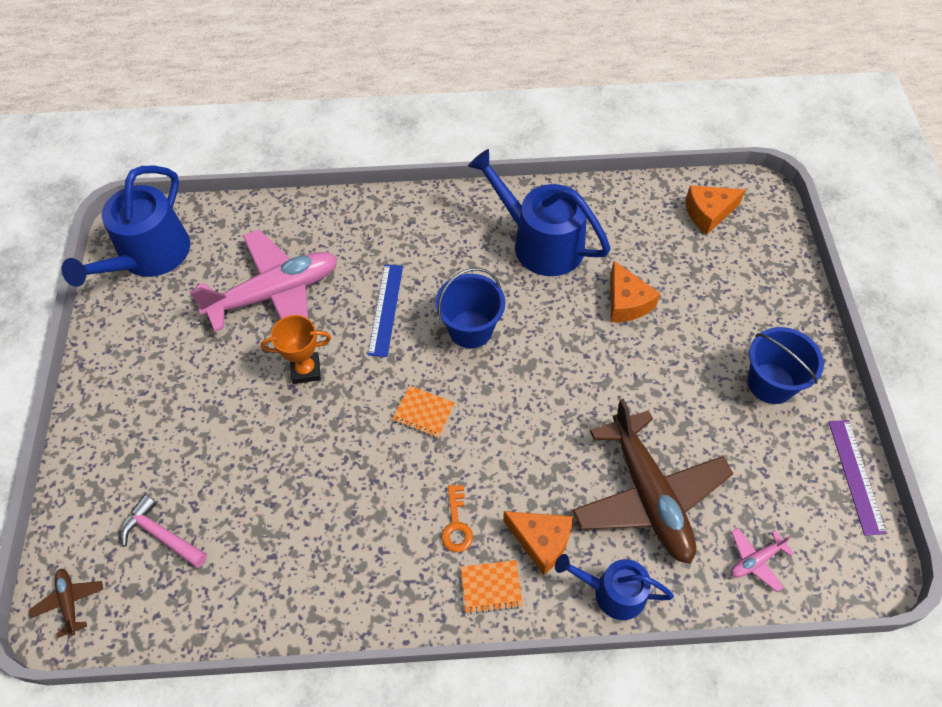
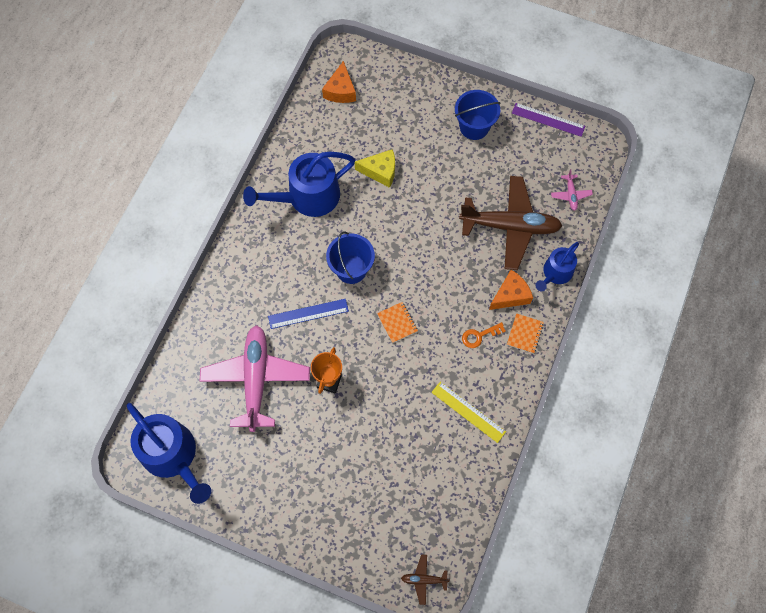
camera: 65 degrees left, 10 degrees up
(161, 535) = (404, 510): pink hammer -> none
(335, 558) = (468, 412): none -> yellow ruler
(386, 309) = (308, 313): blue ruler -> blue ruler turned 45 degrees counterclockwise
(423, 413) = (397, 323): orange notebook -> orange notebook turned 75 degrees counterclockwise
(456, 525) = (479, 336): orange key -> orange key turned 135 degrees clockwise
(626, 302) = (380, 171): orange cheese -> yellow cheese

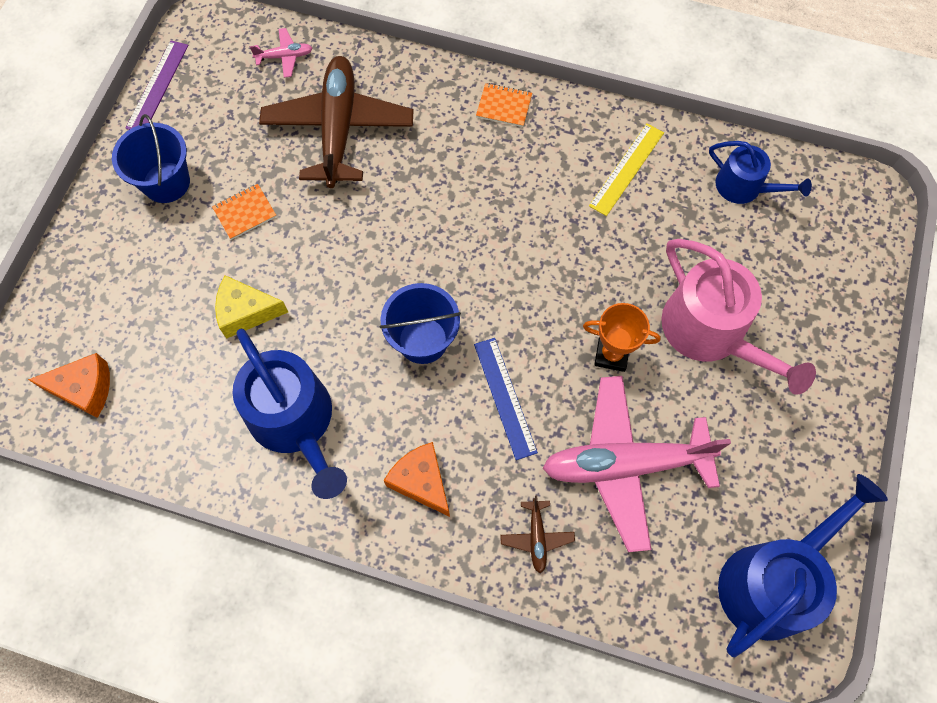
camera: 95 degrees left, 0 degrees up
(337, 448) = (710, 332): none -> pink watering can
(380, 171) = (246, 312): yellow cheese -> yellow cheese turned 90 degrees counterclockwise
(397, 323) = (505, 268): orange notebook -> orange notebook (245, 213)
(424, 579) = (863, 209): brown plane -> brown plane (536, 537)
(479, 336) = (513, 160): orange key -> none
(510, 295) = (448, 125): orange cheese -> orange cheese (421, 481)
(555, 273) = (409, 72): blue watering can -> blue watering can (744, 187)

